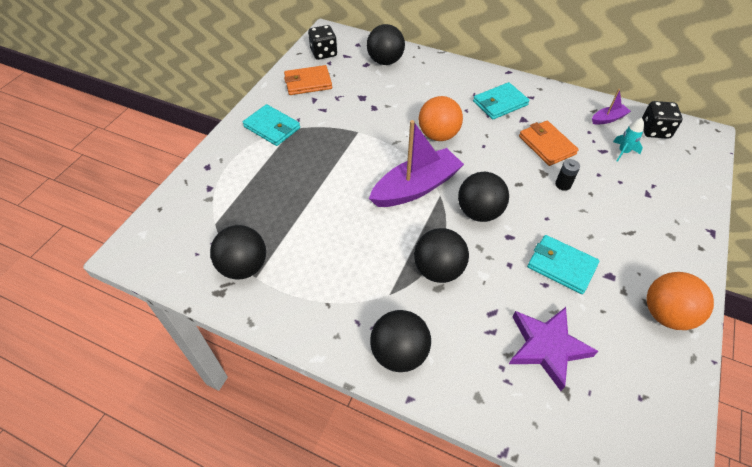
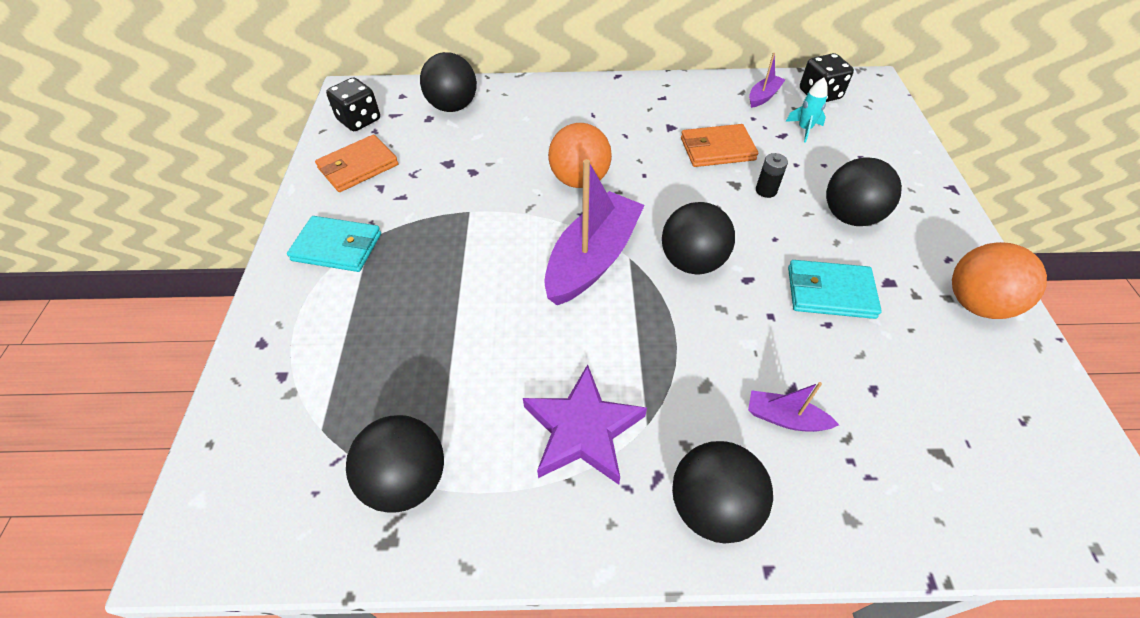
camera: 25 degrees left, 0 degrees up
(438, 270) = (690, 361): black ball -> black ball (850, 216)
(476, 326) = (785, 418): none -> purple boat
(500, 103) = (631, 116): turquoise wallet -> none
(546, 145) = (717, 149): orange wallet -> orange wallet turned 45 degrees counterclockwise
(547, 347) = (883, 406): purple star -> purple star (582, 430)

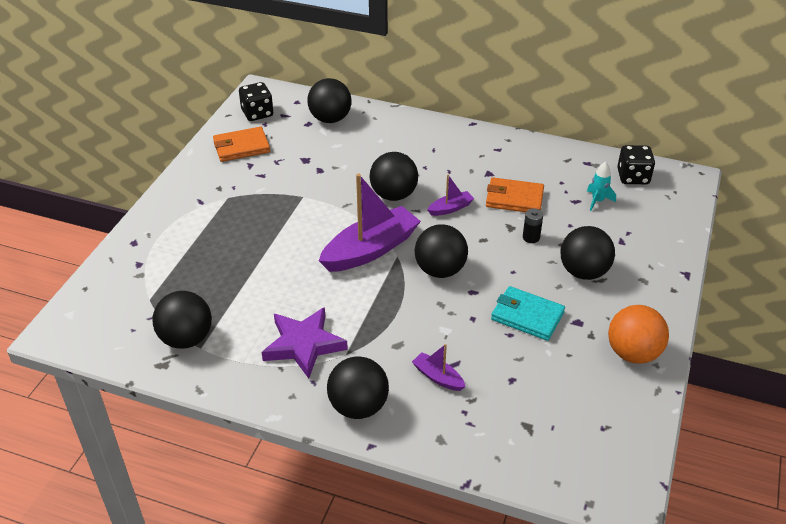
camera: 20 degrees right, 10 degrees down
(337, 247) = (204, 197): turquoise wallet -> none
(579, 180) = (393, 195): orange ball -> black ball
(763, 96) = (583, 167): purple boat -> purple boat (450, 208)

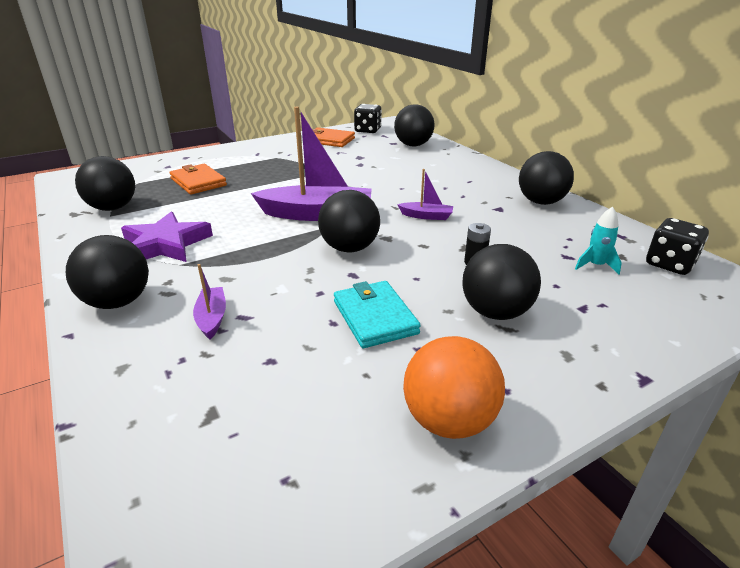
camera: 40 degrees right, 10 degrees down
(393, 195) = (391, 193): black ball -> black ball (541, 202)
(514, 198) = (499, 231): orange wallet -> orange wallet (198, 182)

